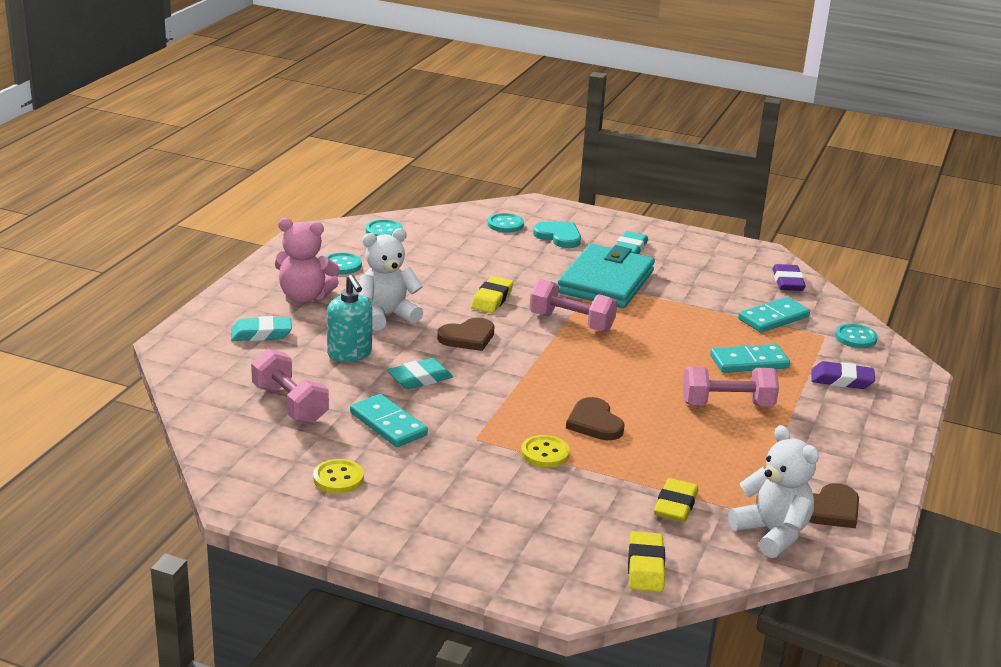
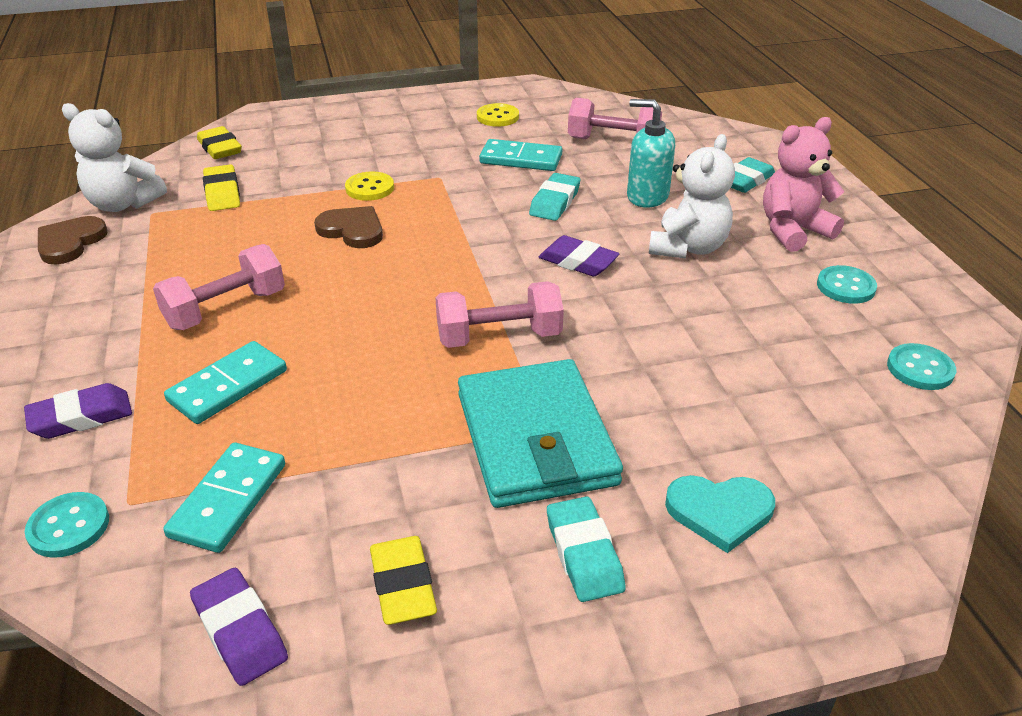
camera: 145 degrees right, 10 degrees up
(468, 337) = (578, 262): brown heart -> purple eraser
(492, 299) = (628, 325): yellow eraser -> yellow eraser (402, 585)
(505, 224) = (827, 491): turquoise button -> none

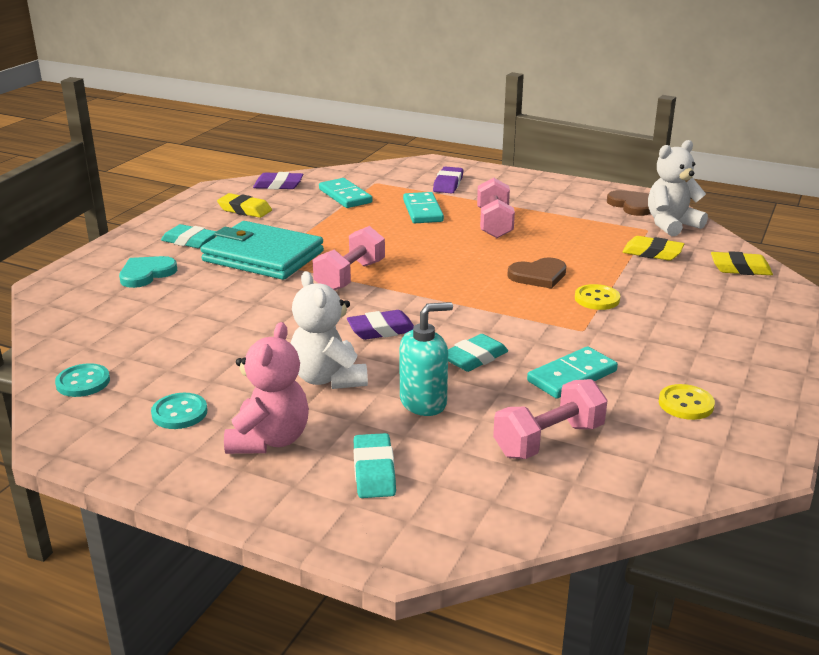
camera: 130 degrees right, 10 degrees down
(69, 527) = (380, 173): turquoise button -> none
(555, 202) = (474, 358): turquoise eraser -> turquoise eraser turned 75 degrees clockwise

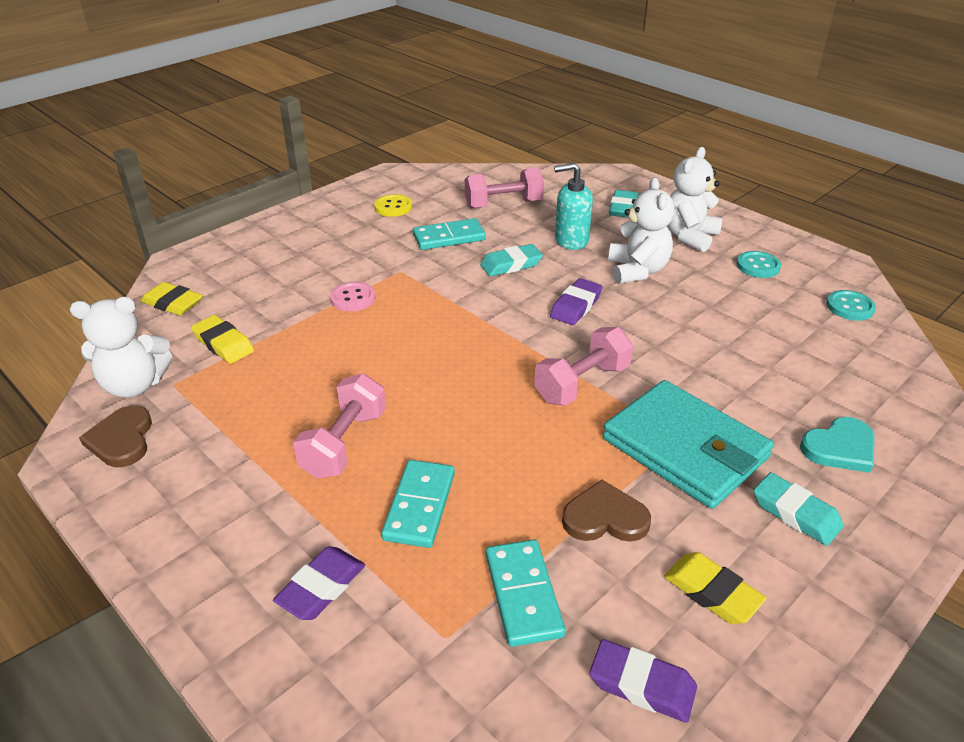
camera: 160 degrees left, 10 degrees up
(269, 440) = (689, 236): pink teddy bear -> white teddy bear
(381, 330) = (576, 306): purple eraser -> purple eraser turned 60 degrees counterclockwise
(538, 276) = (377, 338): brown heart -> brown heart (605, 517)
(597, 299) = (353, 298): yellow button -> pink button

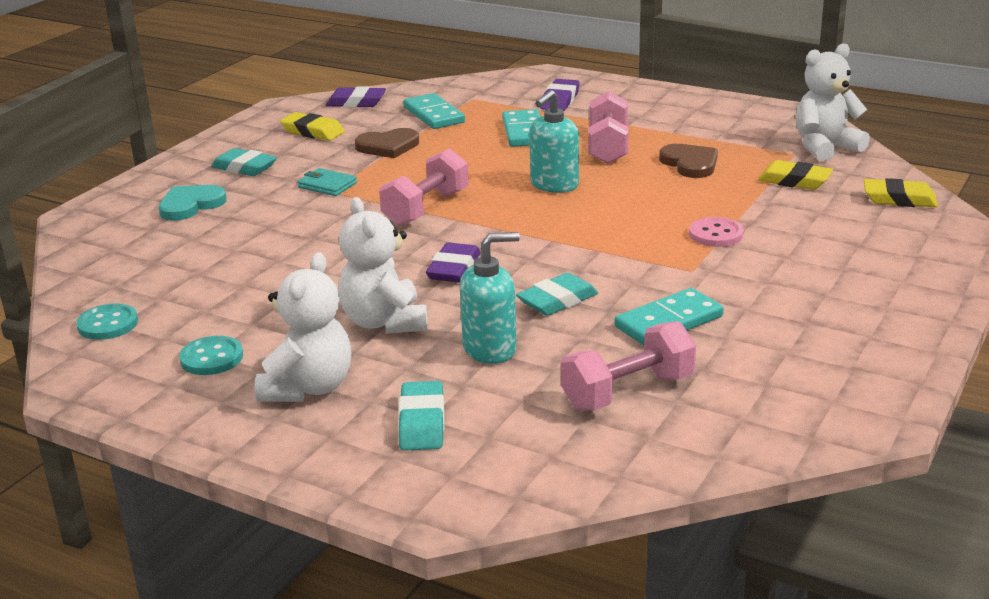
camera: 165 degrees right, 10 degrees down
(121, 439) = (780, 124): brown heart -> brown heart (690, 164)
(393, 207) = (798, 354): yellow button -> none
(443, 390) = (554, 185): none -> turquoise soap dispenser
(685, 448) = (327, 185): turquoise wallet -> turquoise wallet, size x0.41

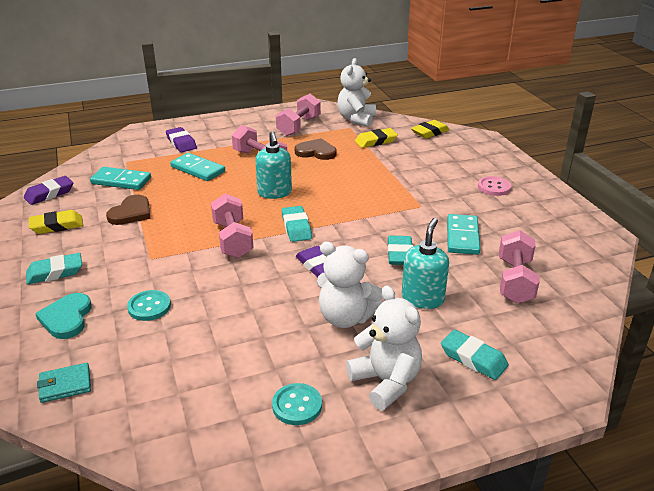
camera: 50 degrees left, 5 degrees up
(108, 324) = (180, 434): turquoise button -> turquoise button (149, 307)
(327, 185) = (141, 255): turquoise wallet -> turquoise wallet (65, 385)
(507, 226) = (296, 227): none -> turquoise eraser
(715, 234) = (396, 183): pink button -> pink button (494, 187)
(729, 129) = (299, 127): none -> pink dumbbell

